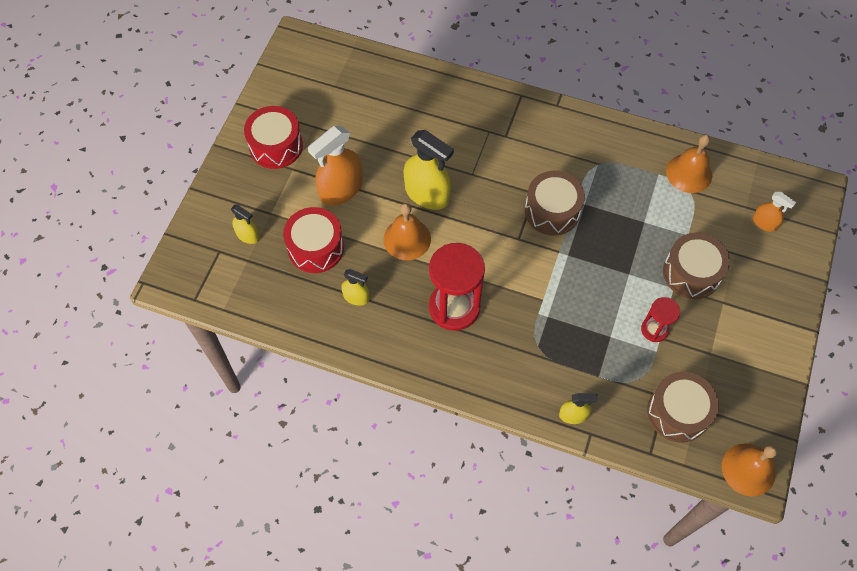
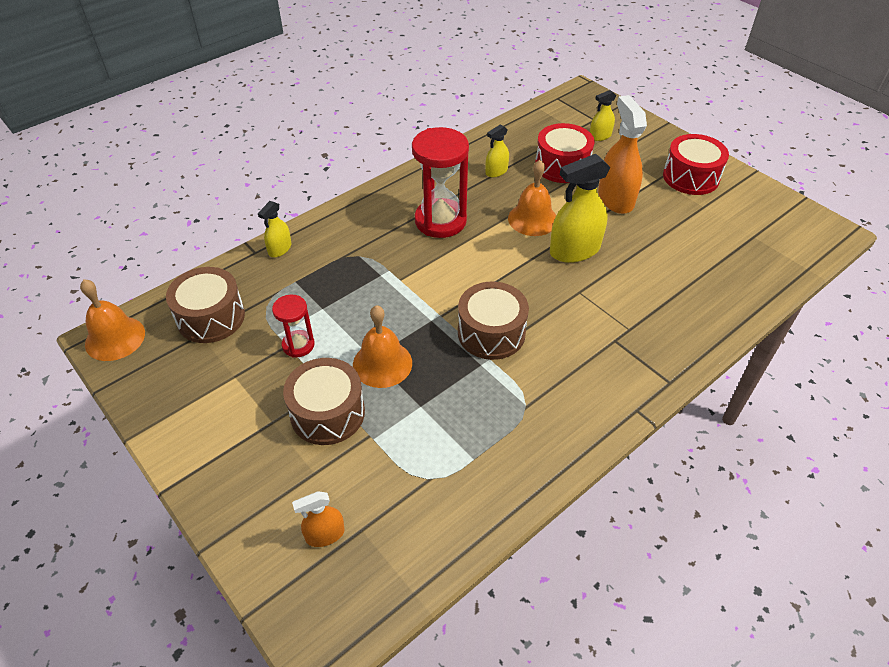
camera: 120 degrees right, 15 degrees down
(689, 173) = (453, 494): orange bell -> orange bell (382, 363)

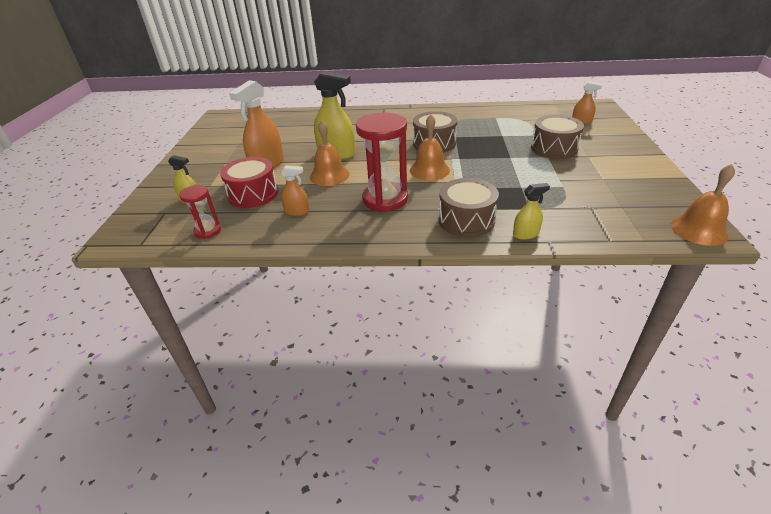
camera: 135 degrees left, 10 degrees down
(211, 317) = (609, 212): brown drum -> brown drum (466, 220)
(298, 345) = (551, 177): red hourglass -> red hourglass (208, 231)
(382, 363) = (506, 153): orange bell -> orange bell (429, 170)
(496, 171) = (297, 211): yellow spray bottle -> orange spray bottle
(691, 177) = (209, 156): red drum -> none

